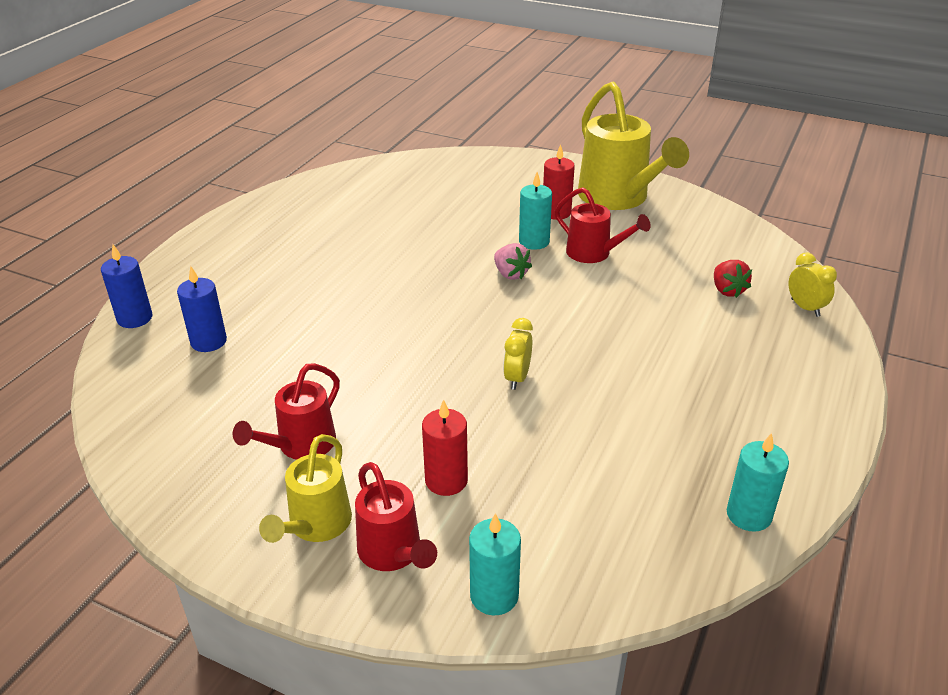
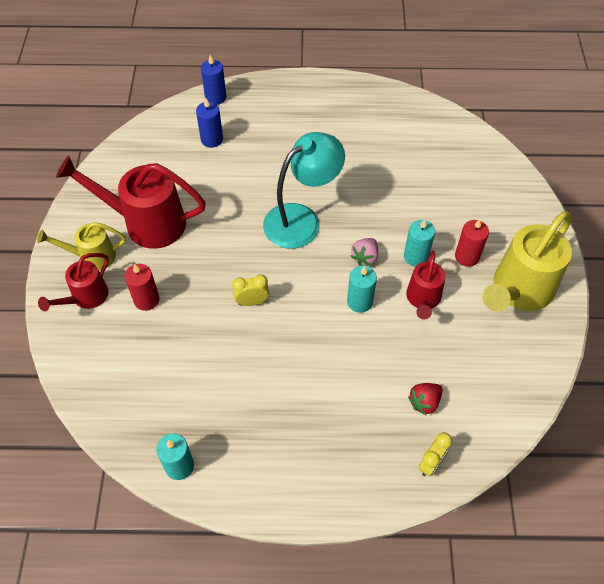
camera: 65 degrees right, 20 degrees up
(300, 446) = (146, 222): red watering can -> red watering can, size x1.77
(417, 303) = (302, 220): none -> turquoise lamp
(494, 595) = (73, 353): turquoise candle -> turquoise candle (359, 302)

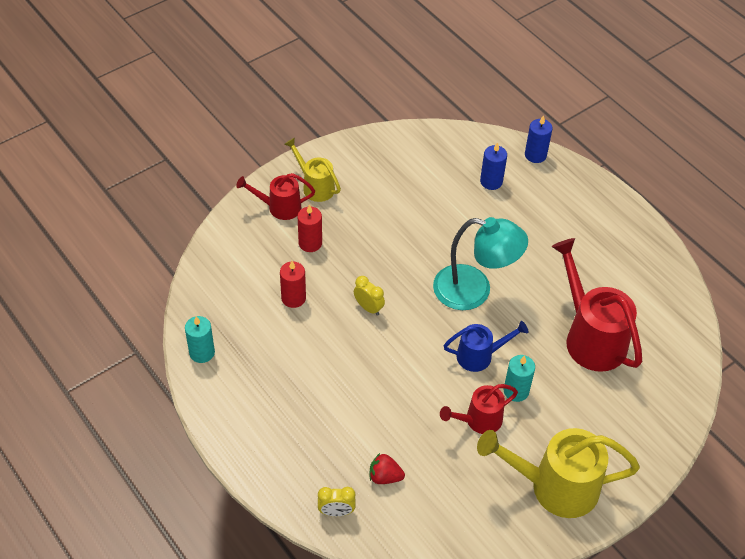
camera: 50 degrees right, 5 degrees down
(146, 222) = (373, 196): red watering can -> red watering can (590, 336)
(359, 302) = (435, 378): turquoise candle -> none
(365, 257) = (480, 356): pink strawberry -> blue watering can
(467, 256) = (552, 428): red candle -> red candle (293, 298)

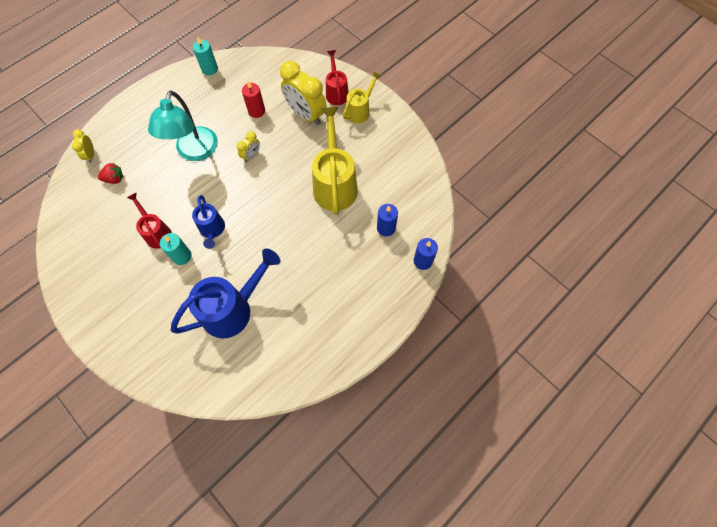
camera: 85 degrees right, 15 degrees up
(310, 243) = (306, 114): red candle -> yellow clock
(384, 476) = (114, 179): red strawberry -> red strawberry turned 75 degrees clockwise
(474, 290) = (272, 222): turquoise lamp -> turquoise lamp (194, 152)
(554, 486) = (101, 285): yellow watering can -> yellow watering can (335, 183)
(590, 336) = (233, 309): red watering can -> blue watering can

